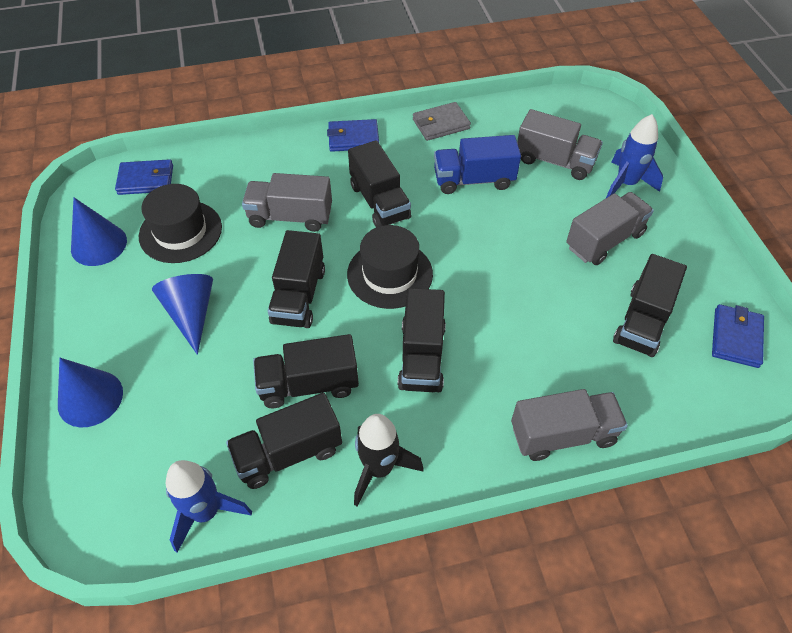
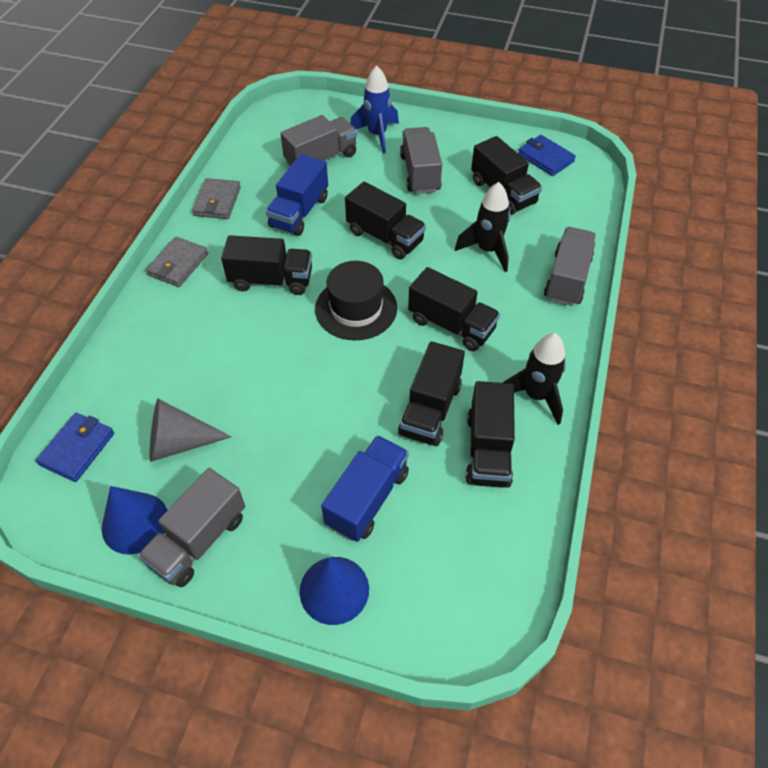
camera: 60 degrees left, 0 degrees up
(180, 231) = (179, 442): black hat -> grey cone
(188, 380) = (367, 498): none -> blue truck
(191, 314) = (292, 469): blue cone -> none
(206, 512) = (511, 530): blue rocket -> none
(290, 217) = (235, 348): grey truck -> grey truck (199, 540)
(299, 296) = (332, 379): black truck -> black truck (385, 237)
(353, 138) = (178, 264): blue wallet -> grey wallet
(545, 343) = (487, 250): none -> black rocket

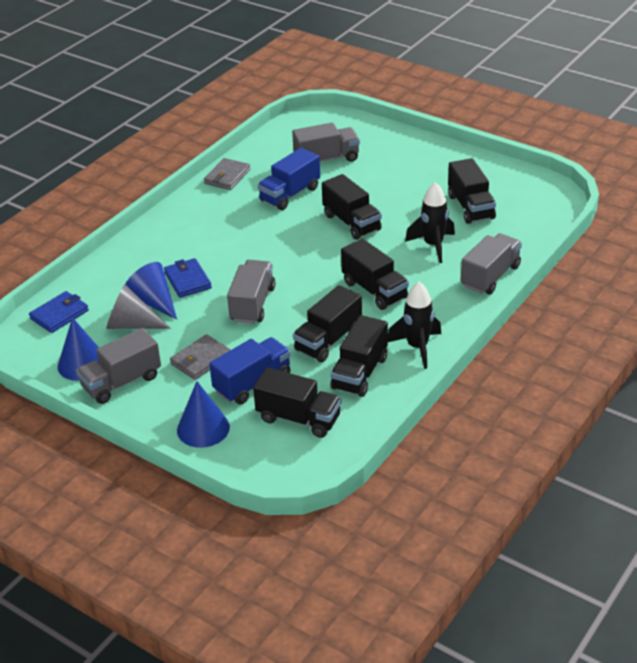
camera: 20 degrees right, 15 degrees down
(178, 264) = (178, 214): grey wallet -> grey wallet (201, 360)
(194, 400) = (153, 301): none -> blue cone
(271, 280) = (245, 237): black truck -> black truck (298, 418)
(356, 308) = (303, 266): black hat -> none
(377, 135) = (383, 149): blue rocket -> none
(420, 173) = (405, 182): grey truck -> grey truck (252, 304)
(545, 158) = (524, 187): blue wallet -> blue wallet (187, 280)

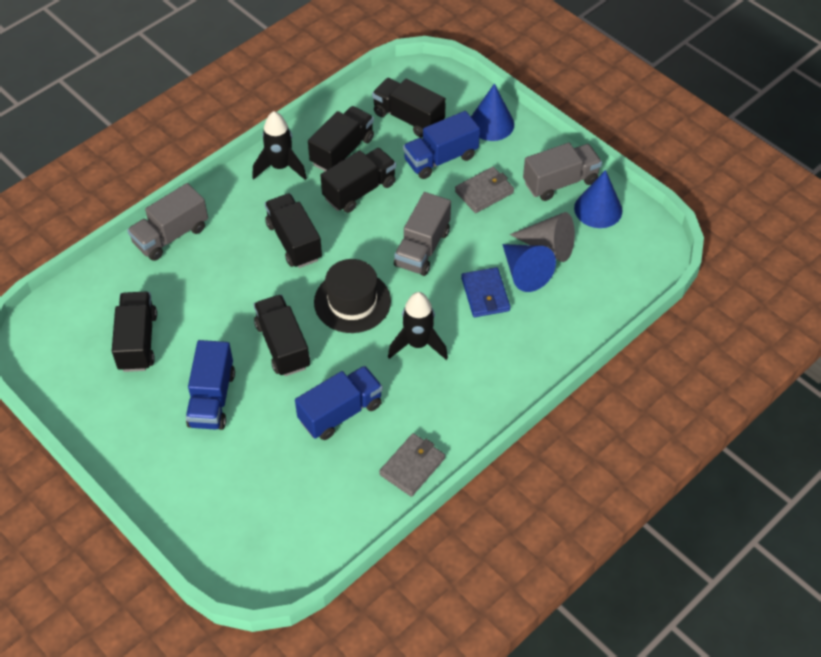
camera: 170 degrees left, 15 degrees up
(59, 314) = (624, 274): blue wallet -> none
(304, 258) = (352, 301): none -> black hat
(326, 159) = (273, 474): grey truck -> none
(392, 186) = (212, 399): none -> blue truck
(433, 246) = (208, 290): black rocket -> black rocket (418, 344)

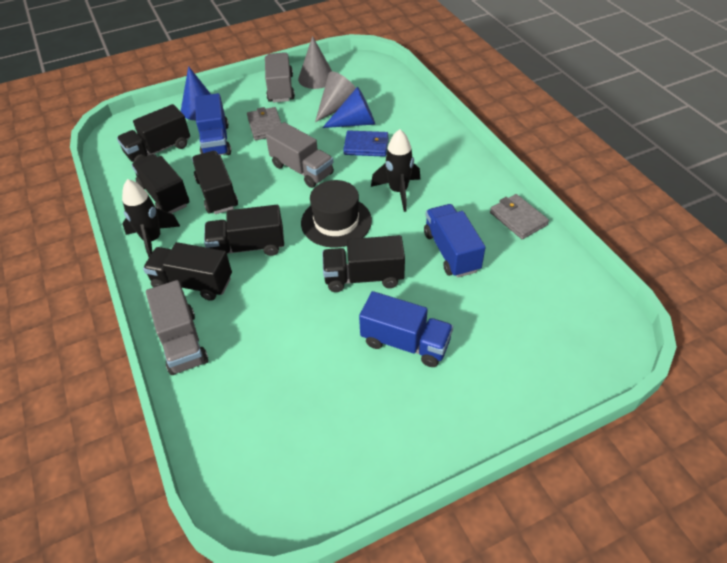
camera: 70 degrees left, 5 degrees down
(137, 341) = (308, 396): black truck -> black truck (193, 283)
(598, 209) = (316, 78): blue cone -> grey cone

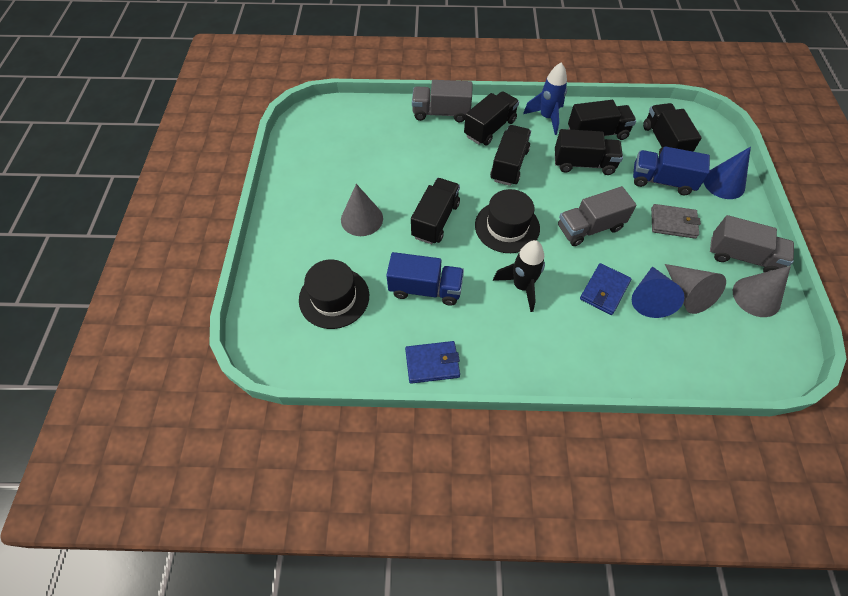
camera: 115 degrees right, 10 degrees up
(153, 240) = (547, 118): black rocket -> blue rocket
(405, 342) = (362, 219): blue truck -> grey cone
(518, 219) = (432, 363): grey wallet -> blue wallet
(518, 316) = (334, 297): none -> black hat

